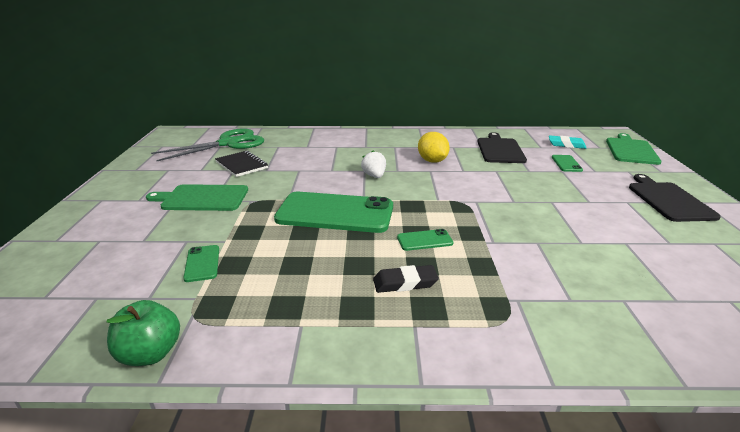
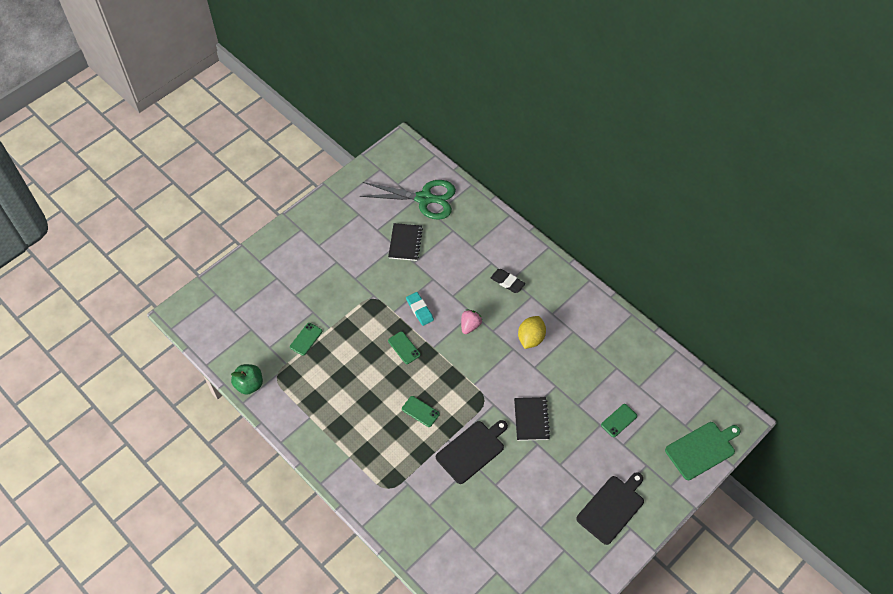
camera: 45 degrees right, 30 degrees up
(202, 198) = (351, 271): green cutting board -> none
(335, 213) = (404, 348): green phone -> green phone, size x0.42
(374, 176) = (470, 326): white strawberry -> pink strawberry
(405, 283) = (375, 431): black eraser -> black eraser (507, 282)
(500, 150) = (601, 364): black cutting board -> black cutting board (472, 450)
(518, 193) = (531, 419): none -> black notebook
(566, 145) = (665, 400): turquoise eraser -> turquoise eraser (419, 310)

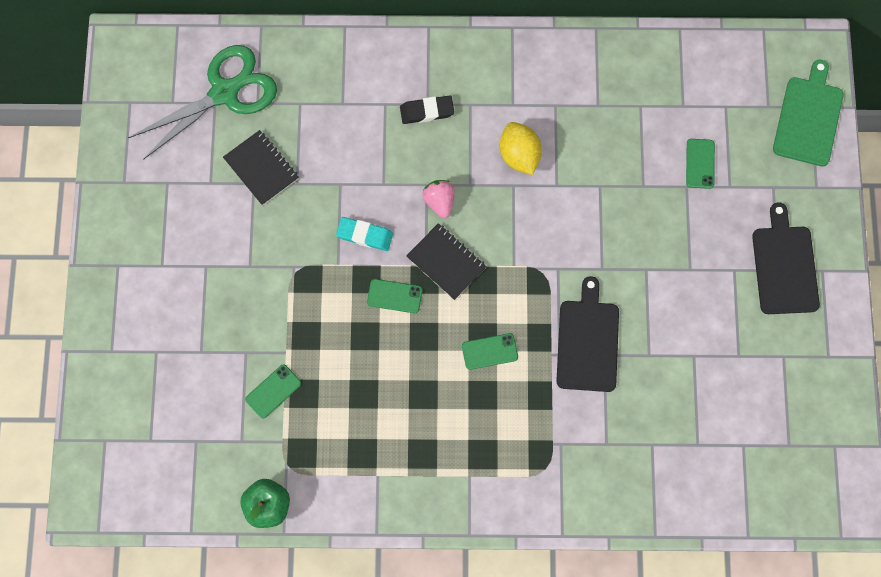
camera: 45 degrees left, 15 degrees up
(306, 339) = (273, 391): green phone -> green phone turned 60 degrees clockwise
(531, 419) = (613, 248): black notebook -> black notebook (446, 262)

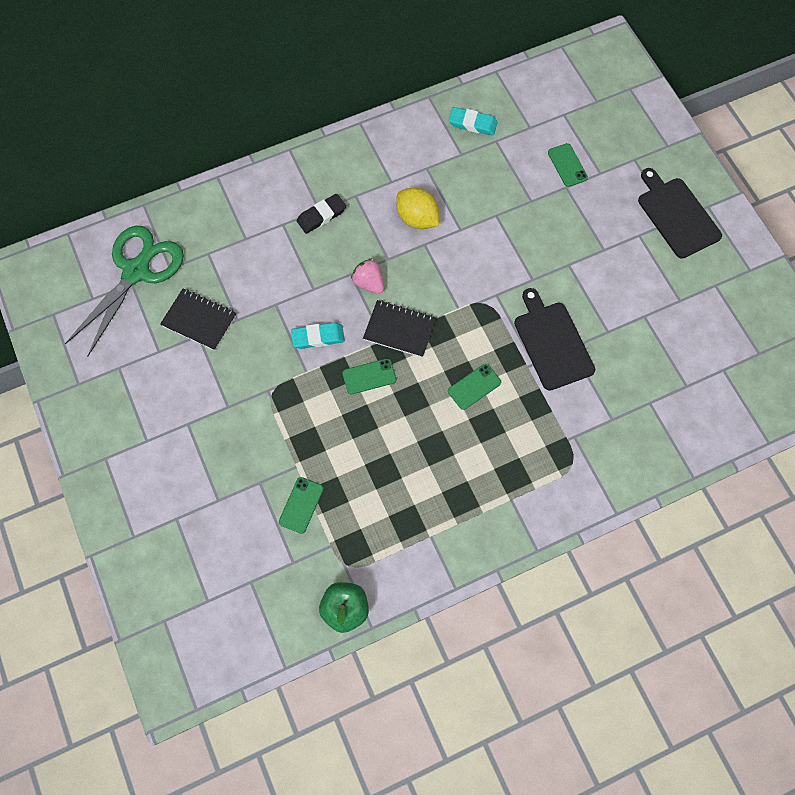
camera: 25 degrees left, 5 degrees down
(626, 77) = (472, 124): none -> turquoise eraser
(808, 118) = (632, 97): green cutting board -> none

